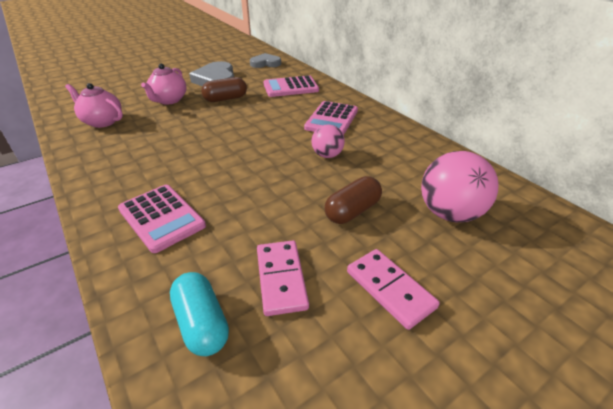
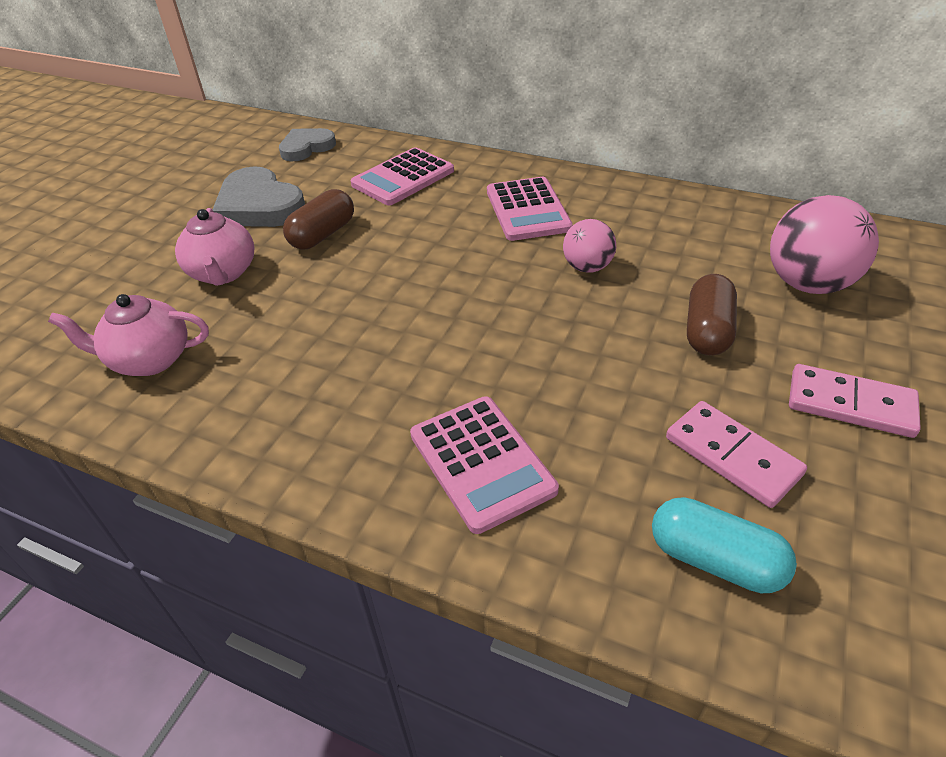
camera: 30 degrees left, 5 degrees up
(161, 218) = (481, 462): pink calculator -> pink calculator turned 45 degrees clockwise

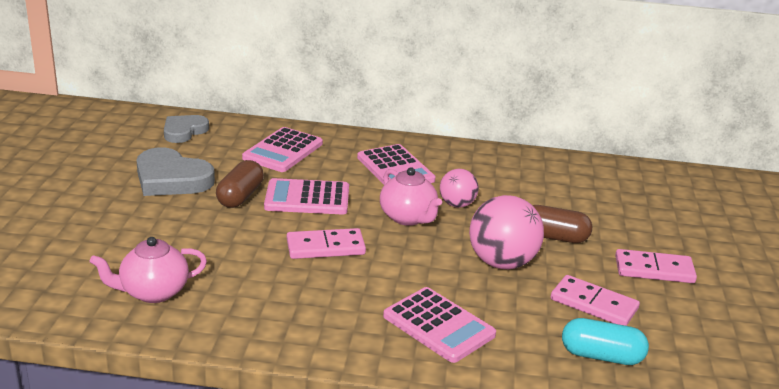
camera: 20 degrees left, 15 degrees down
(223, 273) = (173, 229): pink teapot -> pink teapot (408, 218)
(388, 315) = (325, 247): none -> pink domino
(400, 243) = (307, 198): none -> pink calculator
(707, 331) = (554, 237): brown capsule -> brown capsule turned 75 degrees counterclockwise
(807, 284) = (609, 204): pink ball -> pink ball (502, 263)

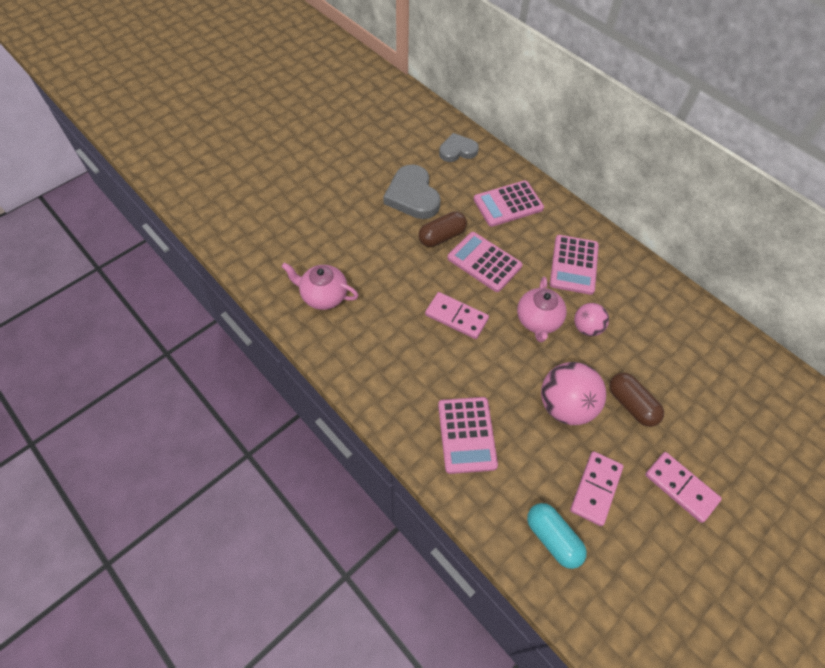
camera: 40 degrees right, 30 degrees up
(593, 304) = (595, 488): pink domino -> pink domino turned 45 degrees clockwise

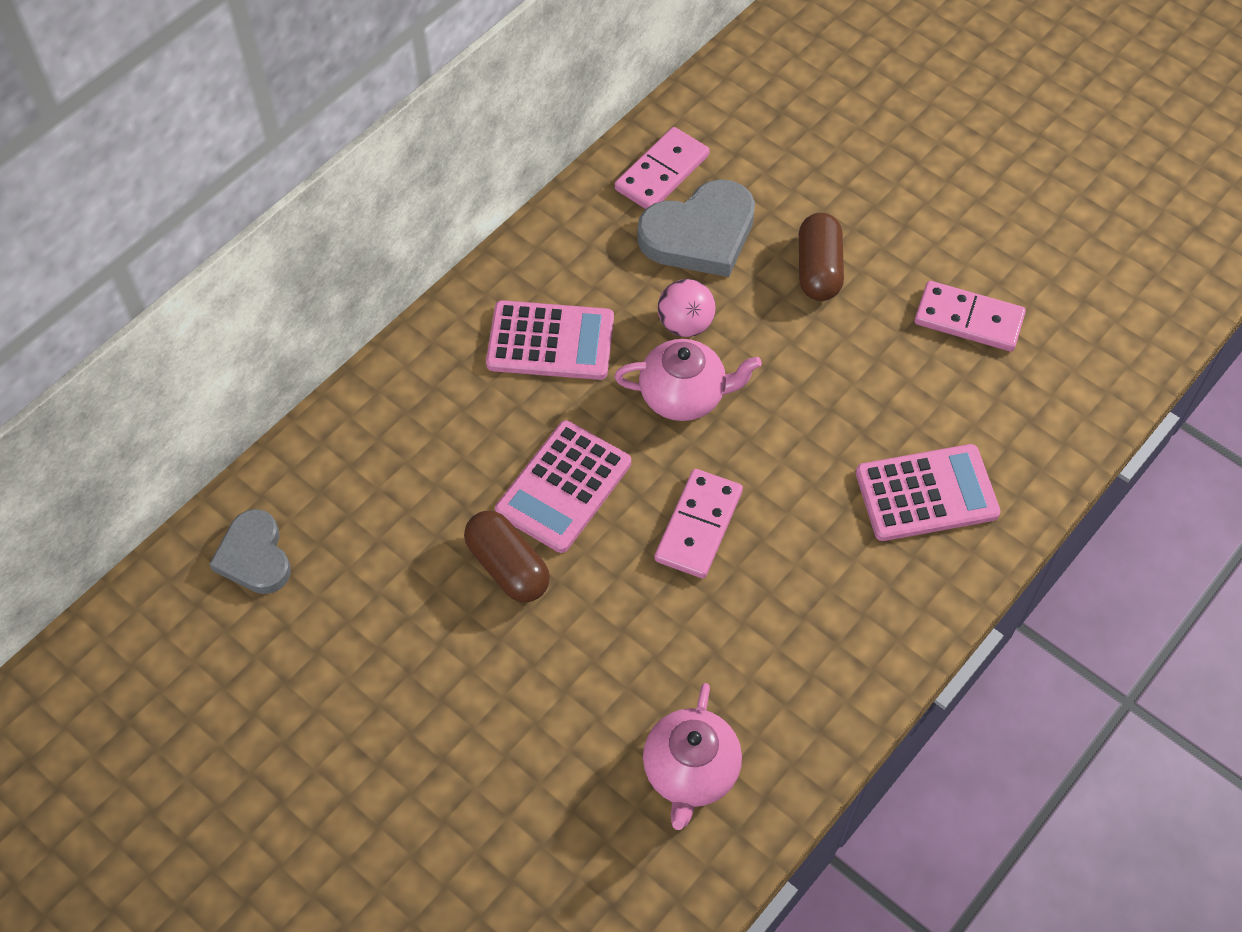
camera: 95 degrees left, 0 degrees up
(412, 196) = (399, 634): grey heart -> grey heart (700, 234)
(508, 204) = (408, 452): pink calculator -> none
(552, 538) = (1058, 373): turquoise capsule -> none
(565, 406) = (841, 356): pink ball -> none
(631, 405) = (818, 269): brown capsule -> brown capsule turned 45 degrees counterclockwise
(680, 487) = (938, 218): pink domino -> pink domino (662, 173)

